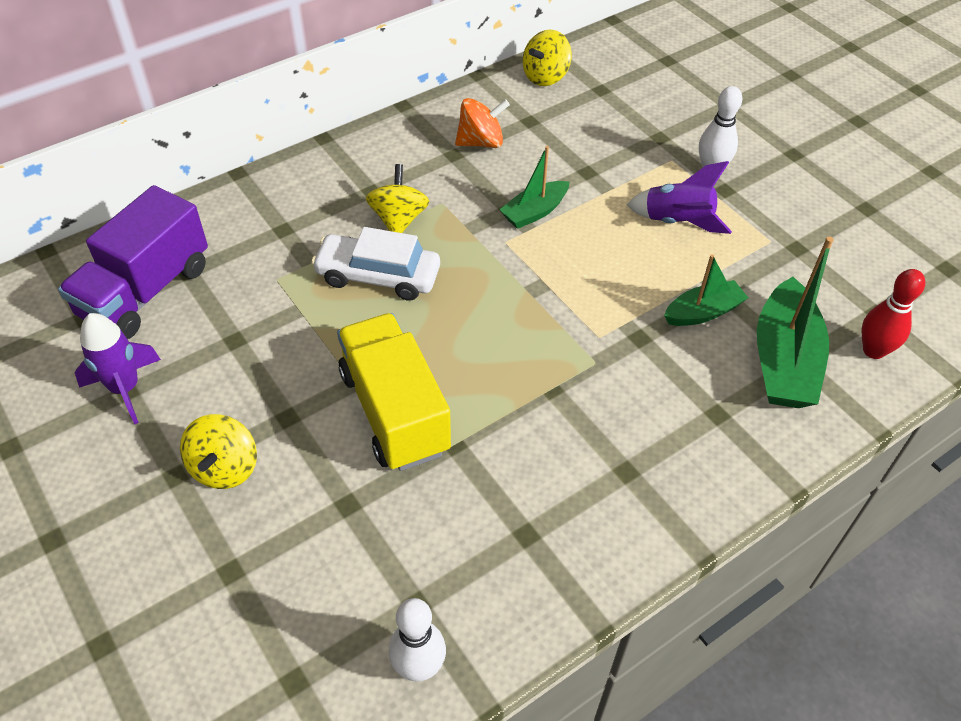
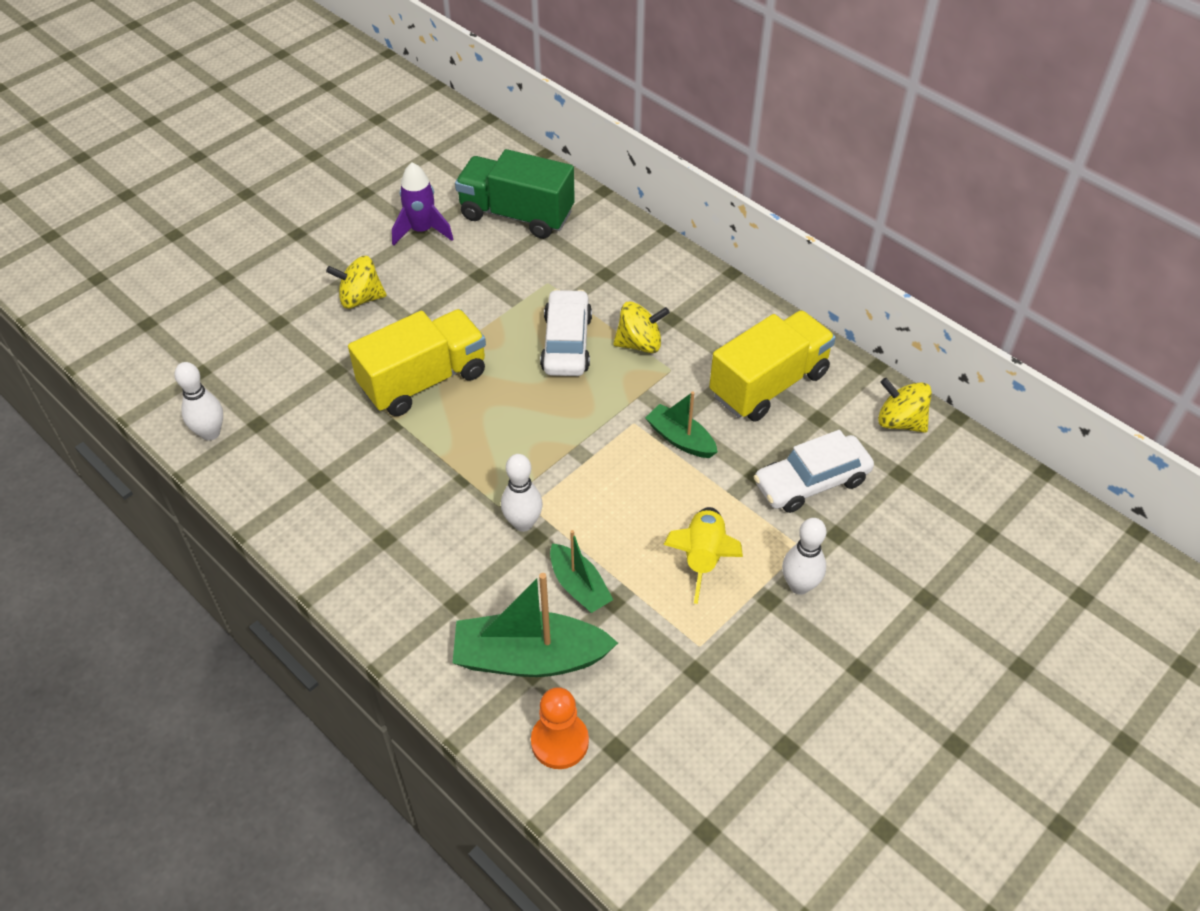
camera: 80 degrees right, 0 degrees up
(146, 291) = (516, 215): purple truck -> green truck
(481, 142) = (768, 384): orange spinning top -> yellow truck
(602, 140) = (811, 482): none -> white car
(621, 345) = (523, 523): none -> white bowling pin
(677, 222) = (703, 558): purple rocket -> yellow rocket
(873, 350) = (559, 742): red bowling pin -> orange pawn

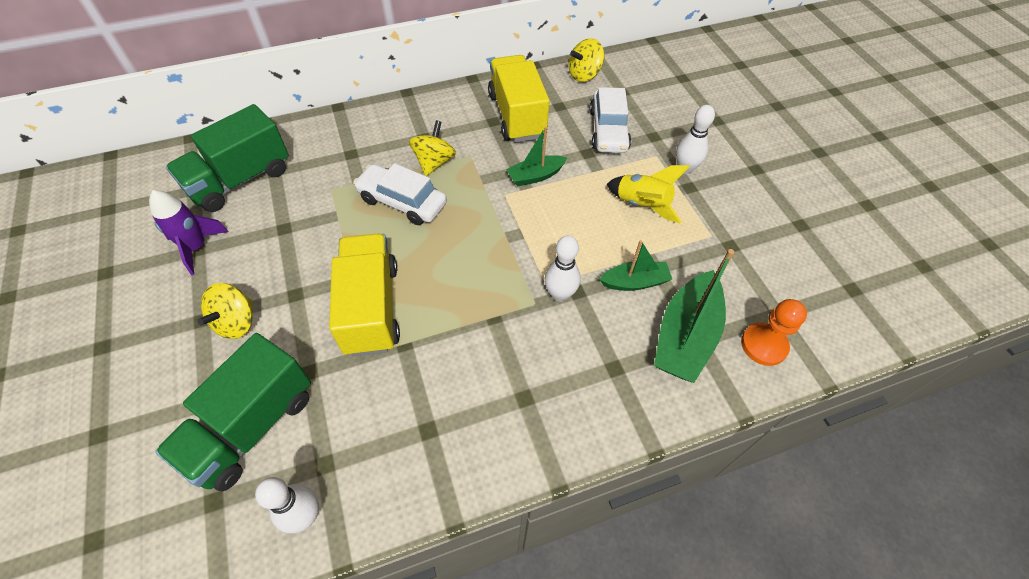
camera: 65 degrees left, 5 degrees up
(270, 361) = (252, 426): none -> green truck

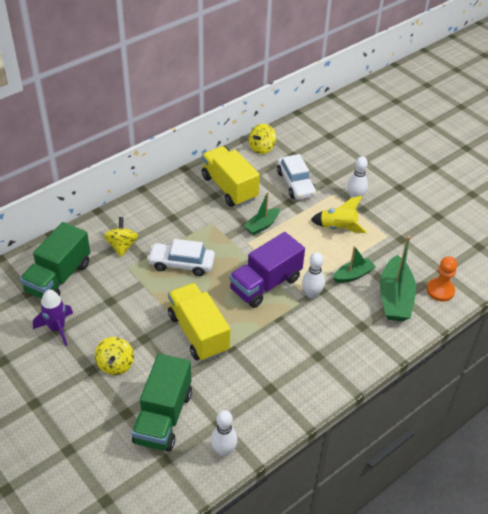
camera: 20 degrees left, 10 degrees down
(434, 162) = (189, 233): yellow spinning top -> yellow spinning top (122, 246)
(500, 261) = (265, 284): none -> purple truck

